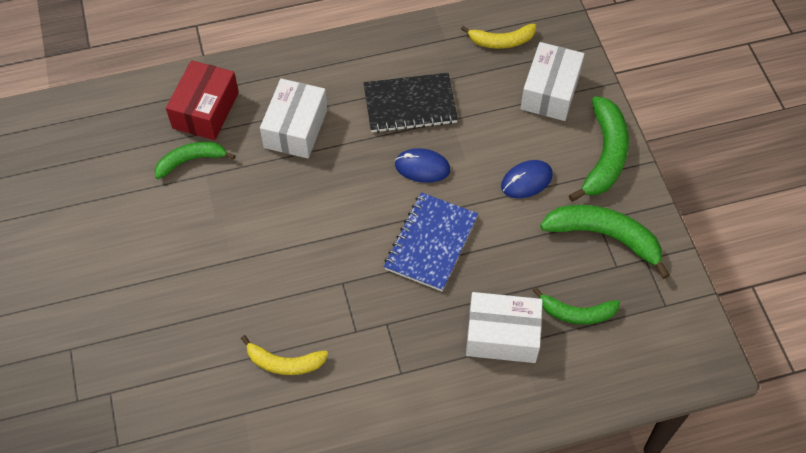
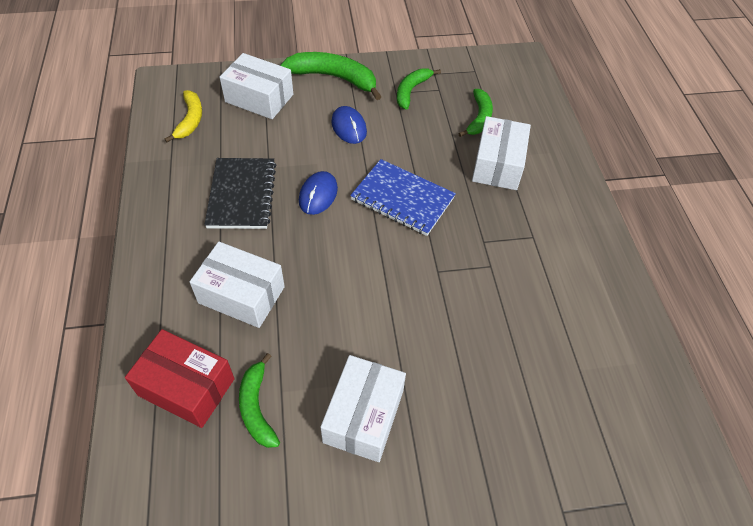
camera: 85 degrees left, 5 degrees down
(187, 236) = (363, 416): none -> white box
(284, 363) = (524, 328): yellow banana -> none
(605, 236) = (411, 91): green banana -> green banana, size x0.63

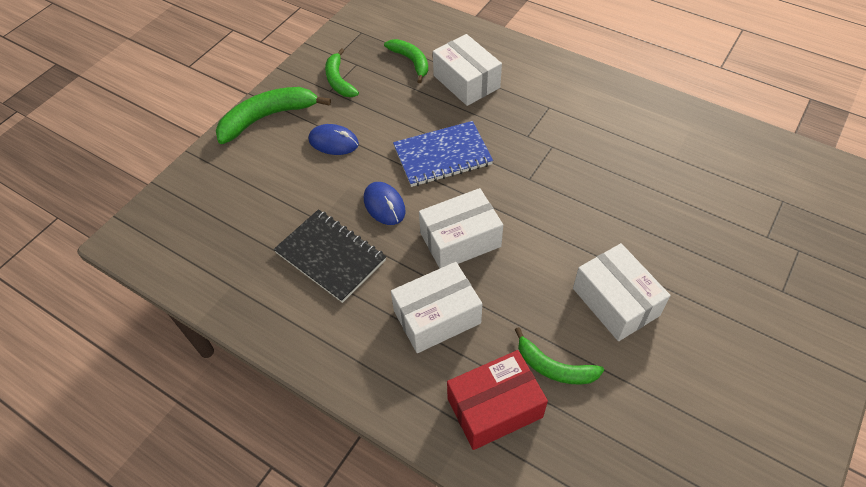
camera: 45 degrees left, 0 degrees up
(190, 120) = (200, 245): yellow banana -> none
(259, 98) = (231, 180): white box -> white box (460, 240)

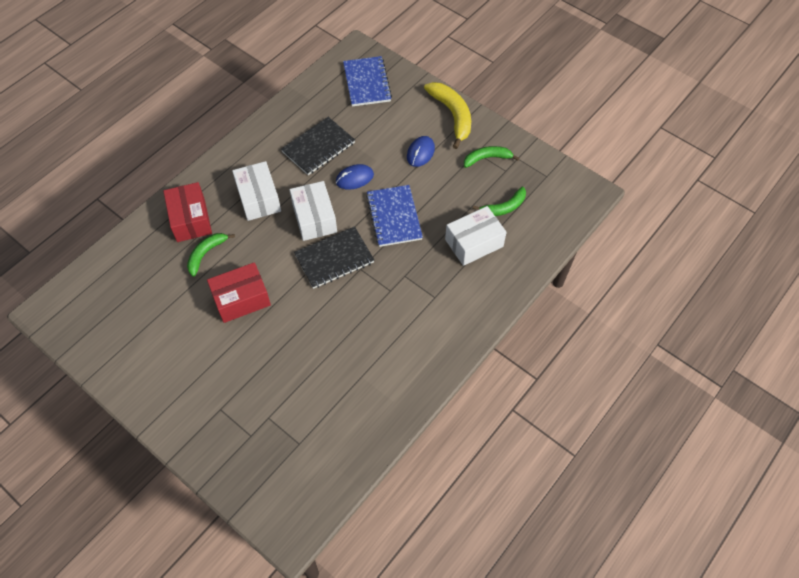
camera: 95 degrees right, 5 degrees up
(200, 216) = (367, 83): none -> blue notebook
(268, 117) = (452, 115): green banana -> yellow banana
(521, 207) = (334, 259): none -> black notebook
(615, 302) = (241, 299): white box -> red box

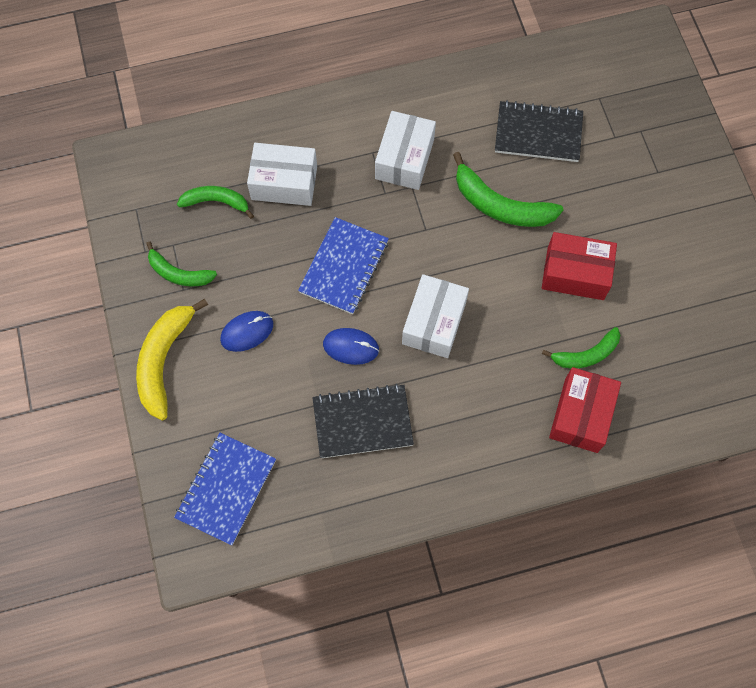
camera: 145 degrees left, 10 degrees up
(258, 198) = (482, 393): white box -> white box (404, 159)
(321, 314) = (500, 205): none -> green banana
(334, 259) = (445, 258): black notebook -> black notebook (538, 133)

